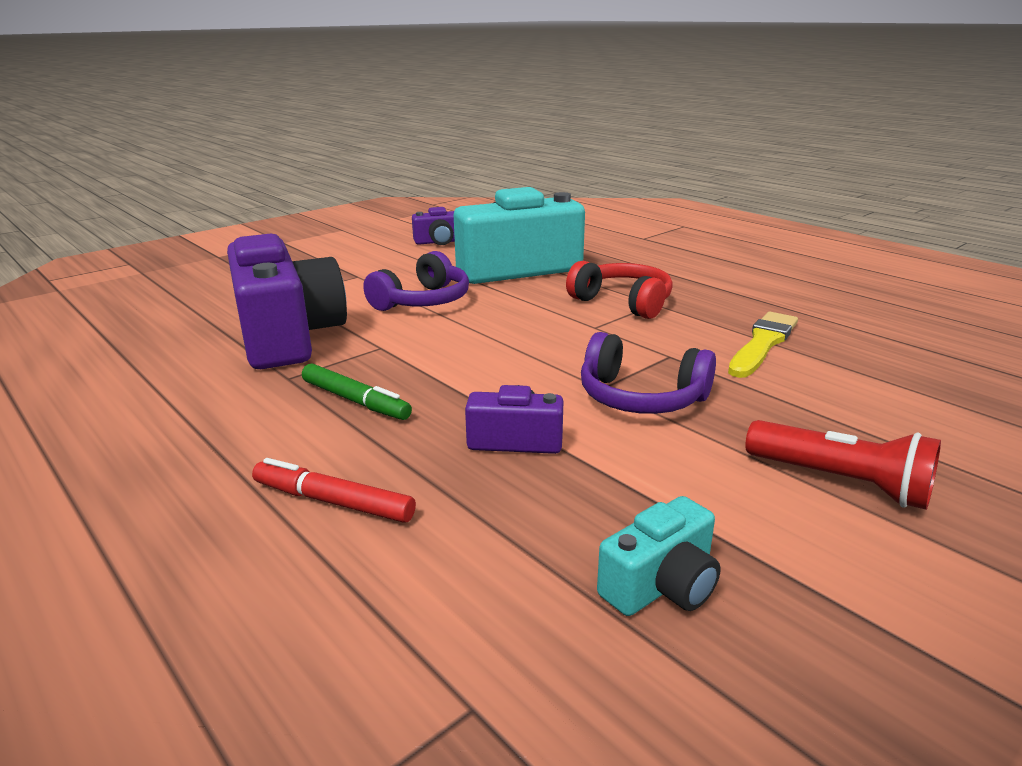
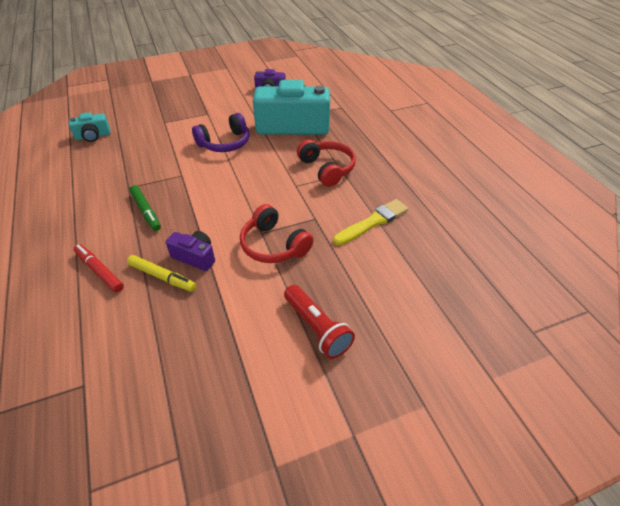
camera: 20 degrees right, 20 degrees up
(288, 336) = (145, 156): purple camera -> none
(478, 480) = (162, 277): none -> yellow marker
(641, 397) = (273, 245): purple headphones -> red headphones
(661, 585) = (189, 357): turquoise camera -> turquoise camera (93, 136)

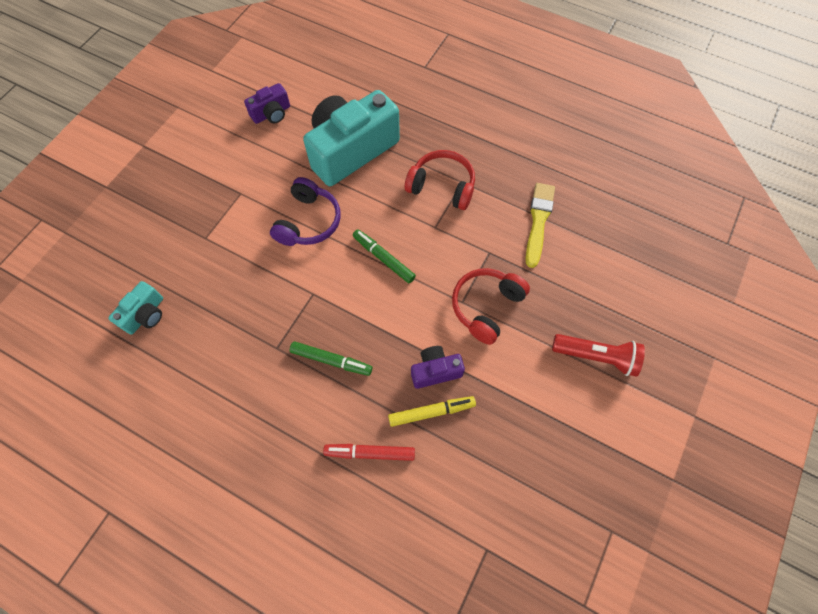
camera: 40 degrees left, 20 degrees up
(243, 182) = (383, 259): none -> green marker
(273, 245) = (486, 307): red headphones -> red headphones turned 120 degrees clockwise

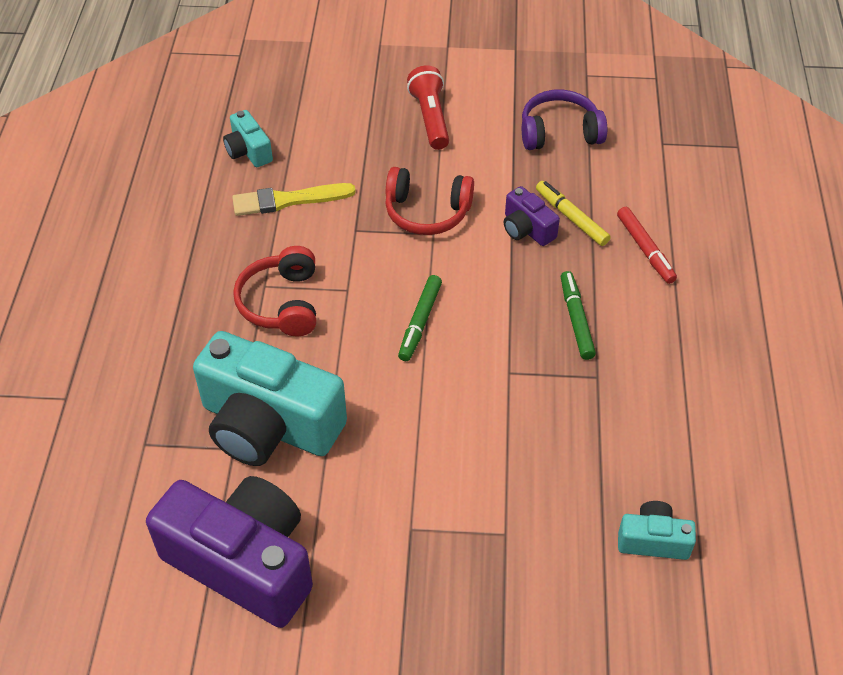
camera: 115 degrees left, 15 degrees down
(271, 113) = (243, 562): purple camera -> purple camera, size x2.17
(308, 222) = (411, 422): purple headphones -> purple headphones (559, 132)
(602, 213) = (248, 151): none -> turquoise camera

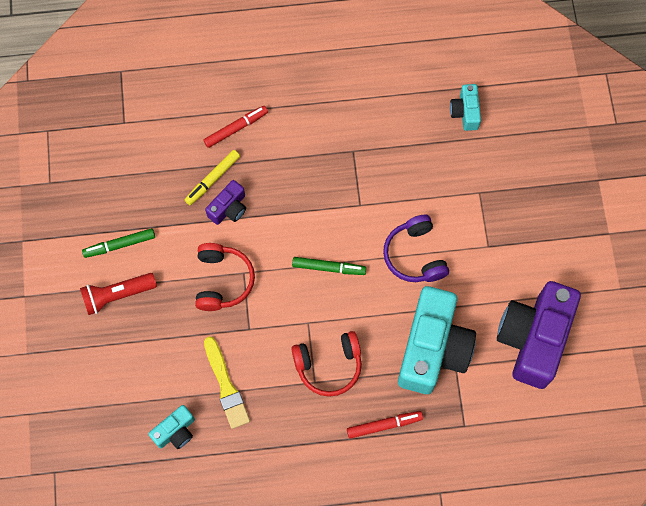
camera: 100 degrees left, 20 degrees up
(181, 350) = (384, 425): none -> red marker
(559, 132) = (121, 196): purple headphones -> purple headphones (415, 255)
(576, 320) = (308, 168): green marker -> green marker (120, 245)

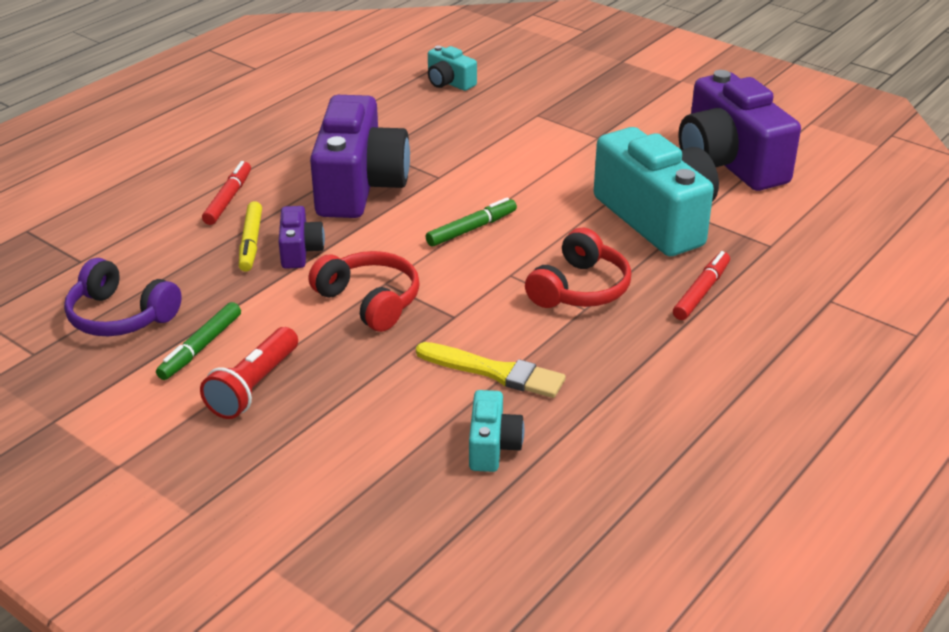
camera: 45 degrees left, 35 degrees down
(311, 176) = (359, 186): none -> purple camera
(415, 255) = (542, 176): purple headphones -> purple headphones (120, 316)

